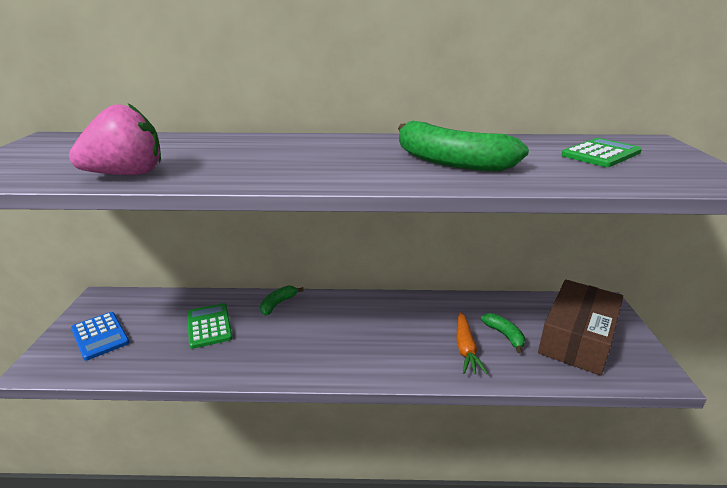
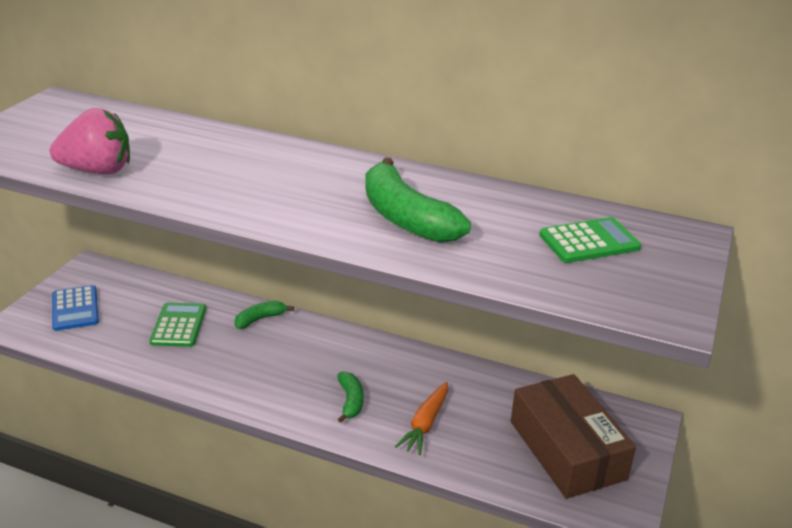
camera: 20 degrees right, 5 degrees up
(504, 335) = (482, 422): green banana -> green banana (350, 401)
(577, 338) = (567, 450): brown box -> brown box turned 75 degrees counterclockwise

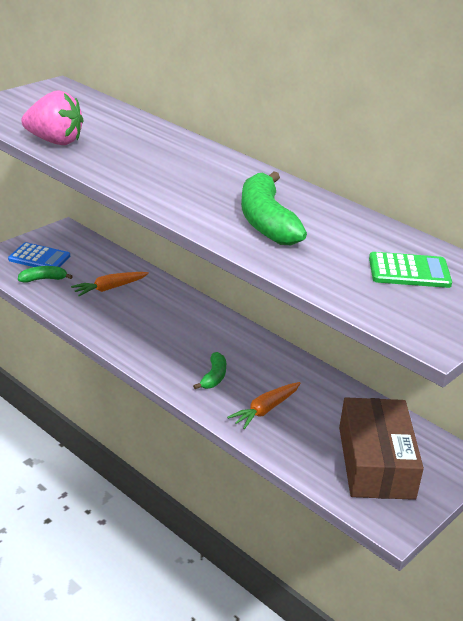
camera: 20 degrees right, 0 degrees up
(75, 308) = (39, 258): blue calculator -> blue calculator turned 75 degrees counterclockwise
(178, 325) = (110, 288): green calculator -> orange carrot
(260, 319) = (175, 299): green banana -> green banana (43, 279)

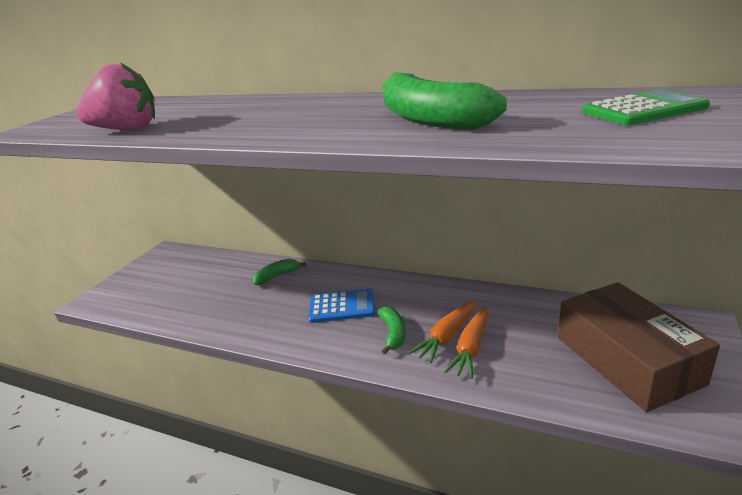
camera: 15 degrees left, 5 degrees down
(39, 258) = (147, 283): blue calculator -> blue calculator (342, 306)
(43, 279) = (159, 301): green banana -> green banana (277, 276)
(110, 288) = (234, 286): orange carrot -> orange carrot (447, 336)

